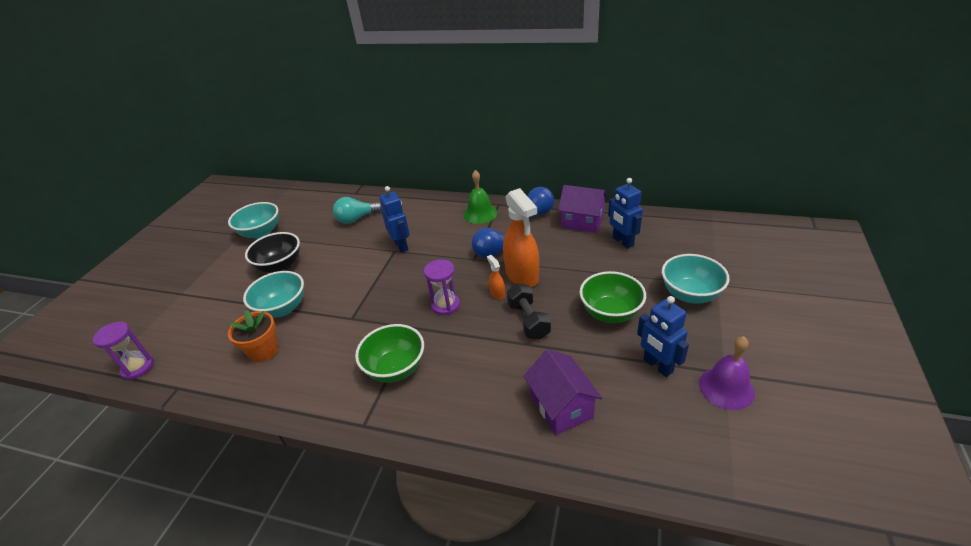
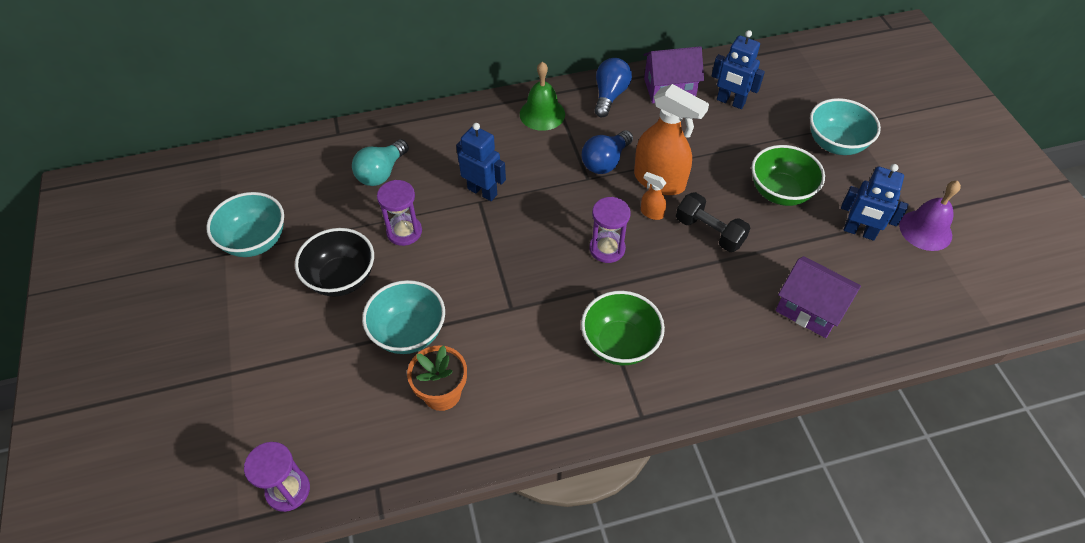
camera: 35 degrees left, 15 degrees up
(336, 253) = (404, 232): none -> purple hourglass

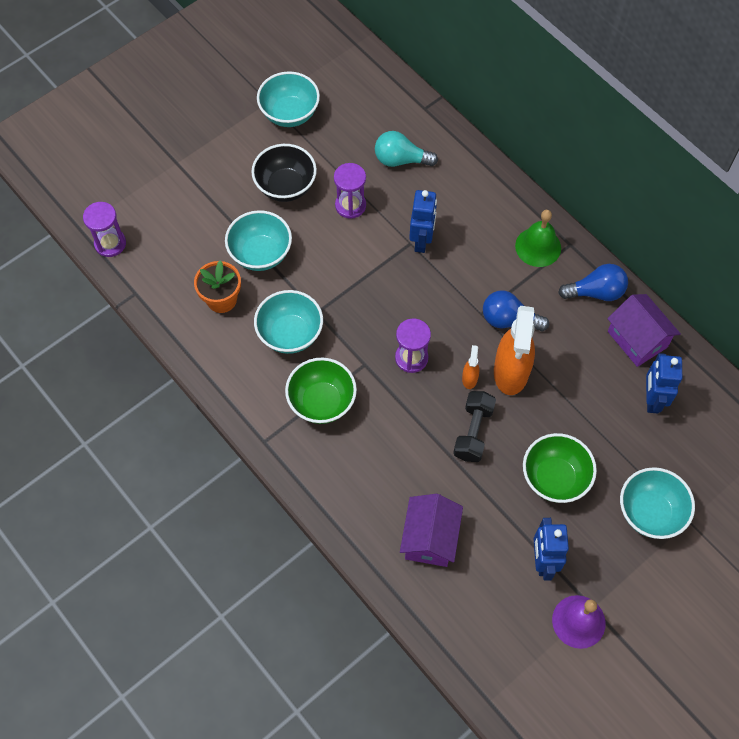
camera: 65 degrees right, 10 degrees up
(523, 342) = (290, 334): none -> turquoise bowl

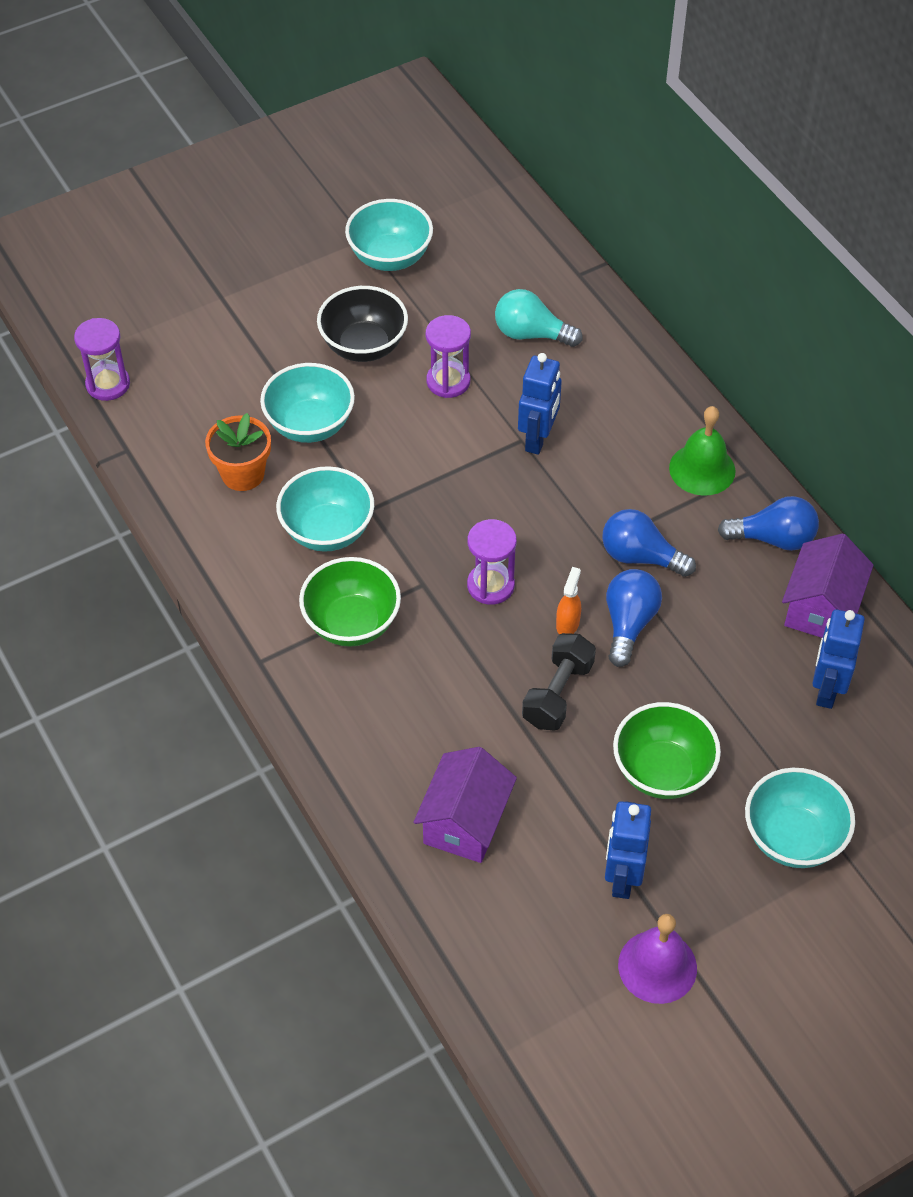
camera: 10 degrees right, 10 degrees down
(511, 372) = (629, 624): orange spray bottle -> blue light bulb
(637, 339) = (821, 608): purple house -> purple house turned 45 degrees clockwise

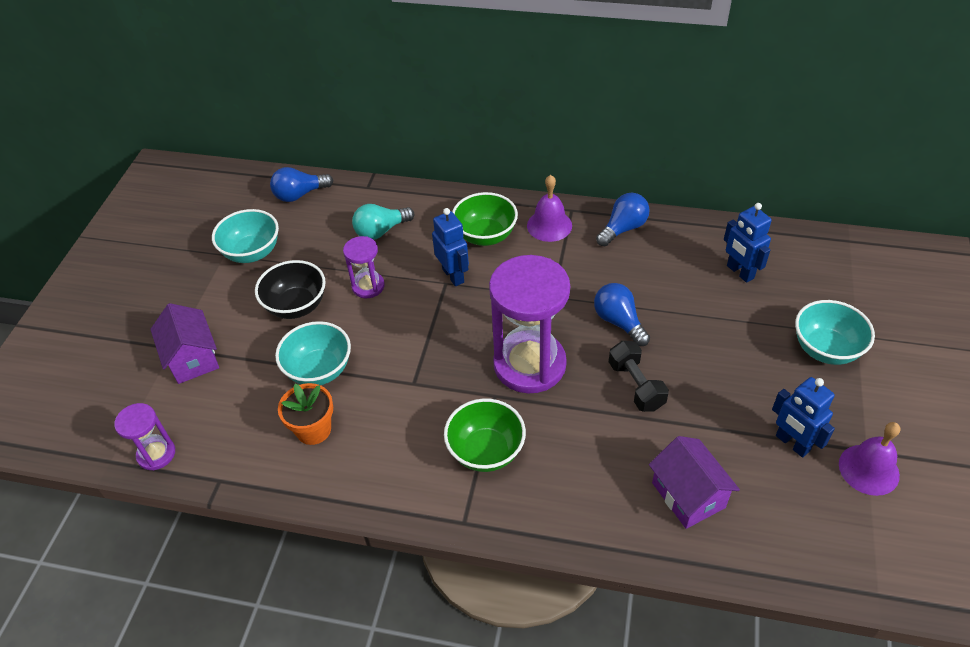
camera: 45 degrees left, 5 degrees down
(327, 531) = (405, 416): turquoise bowl -> none
(490, 585) = (529, 364): purple hourglass -> purple hourglass, size x2.03
(567, 623) = (592, 348): orange spray bottle -> none
(640, 557) = (579, 287): blue light bulb -> blue light bulb (300, 195)
(662, 771) = (733, 375): green bowl -> green bowl (485, 236)
(702, 469) = (549, 225): green bell -> purple bell
(821, 608) = (685, 240): purple house -> purple house (192, 358)

